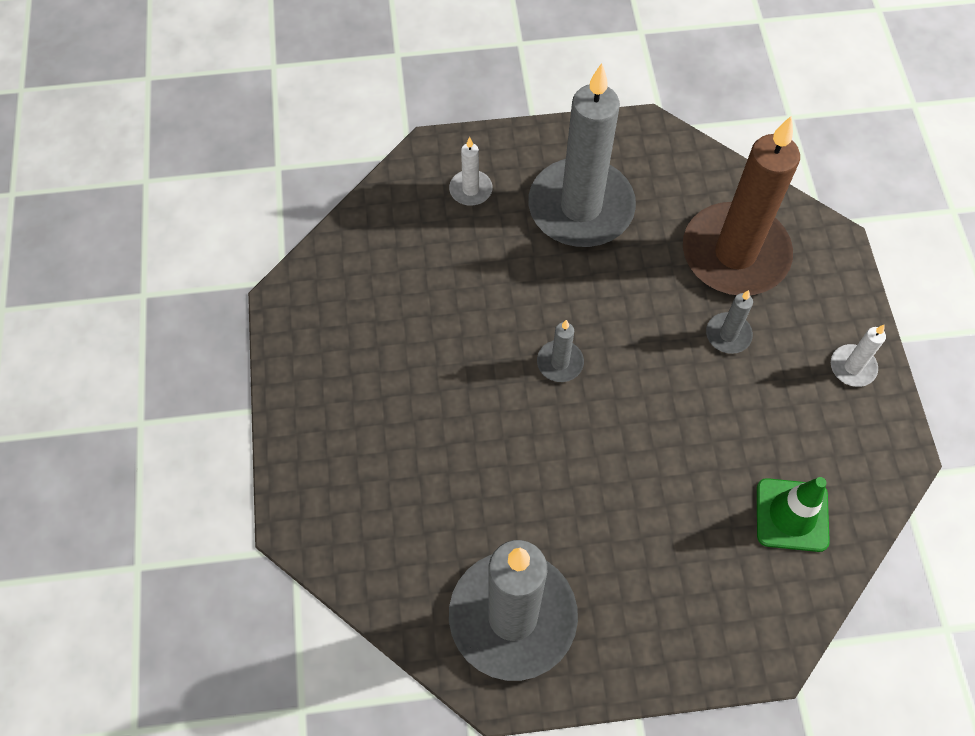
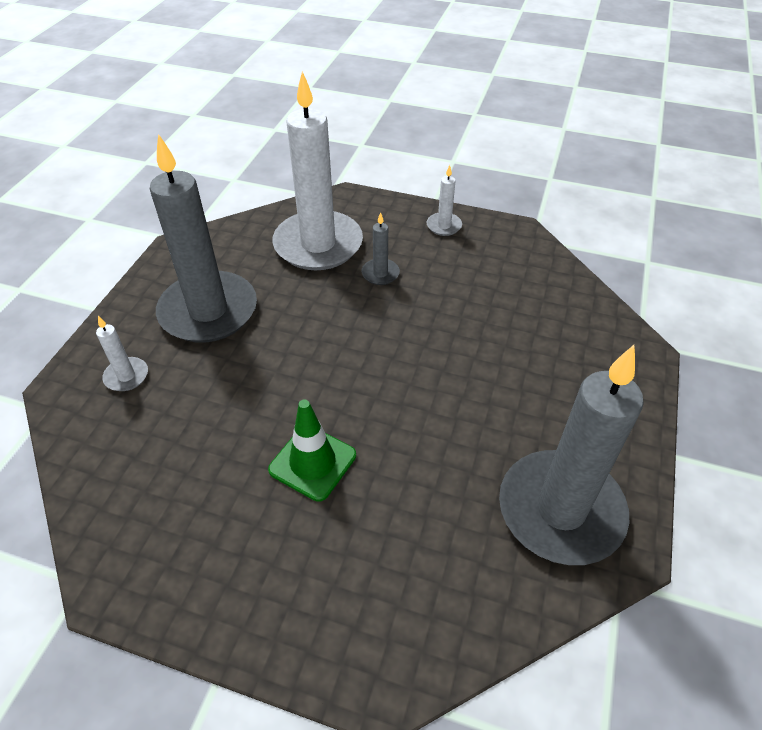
camera: 65 degrees left, 15 degrees down
(560, 362) = (339, 380): grey candle -> none
(735, 253) = (318, 244): brown candle -> white candle
(792, 515) = (539, 298): green traffic cone -> green traffic cone (312, 462)

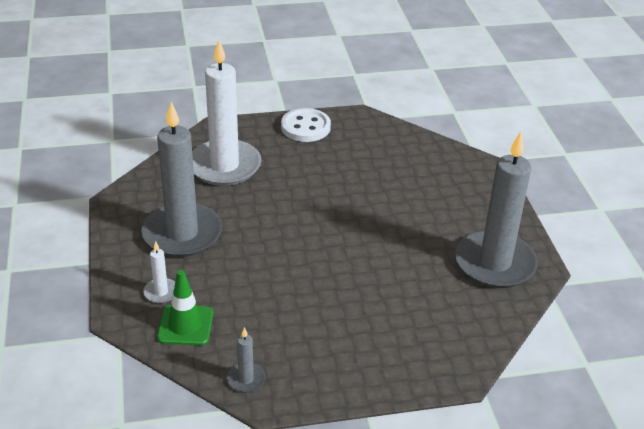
camera: 30 degrees left, 10 degrees down
(312, 462) = (334, 293): green traffic cone -> green traffic cone (185, 325)
(380, 274) = (286, 171): grey candle -> grey candle (246, 379)
(444, 226) = (305, 127): white candle -> white button

